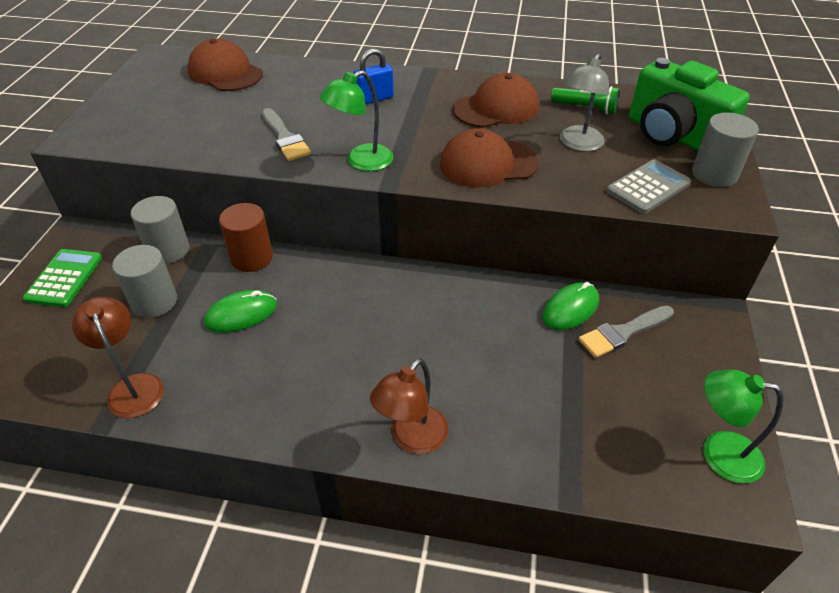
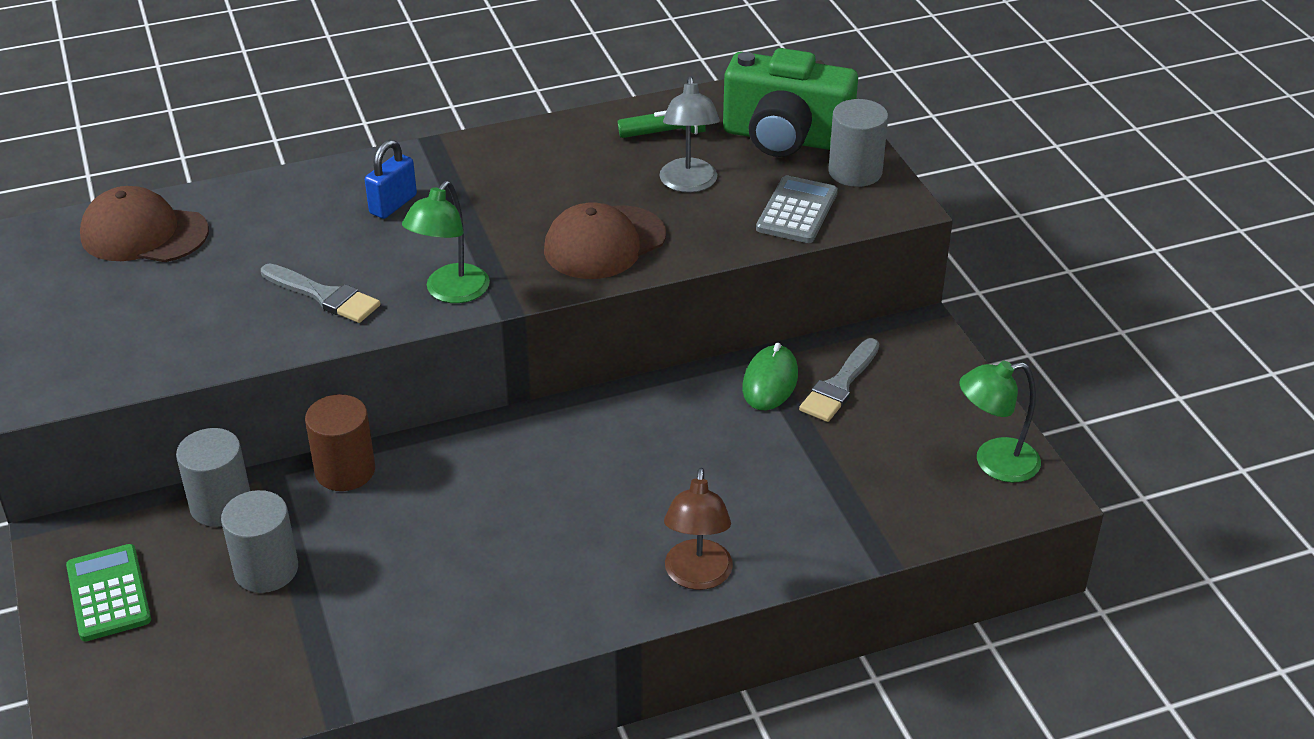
camera: 30 degrees left, 5 degrees down
(133, 386) = (336, 664): brown lamp -> none
(241, 314) = (394, 538): green mouse -> none
(496, 108) = (559, 168): brown cap -> none

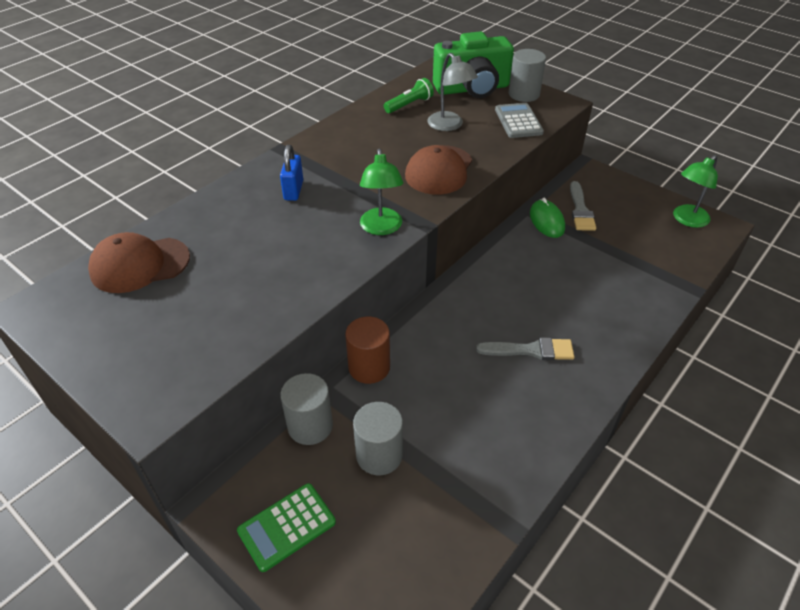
camera: 30 degrees left, 5 degrees up
(109, 593) = (287, 526): green calculator -> green calculator turned 75 degrees counterclockwise
(324, 296) = (304, 259): grey brush -> grey brush (531, 350)
(697, 576) = (620, 340): brown lamp -> none

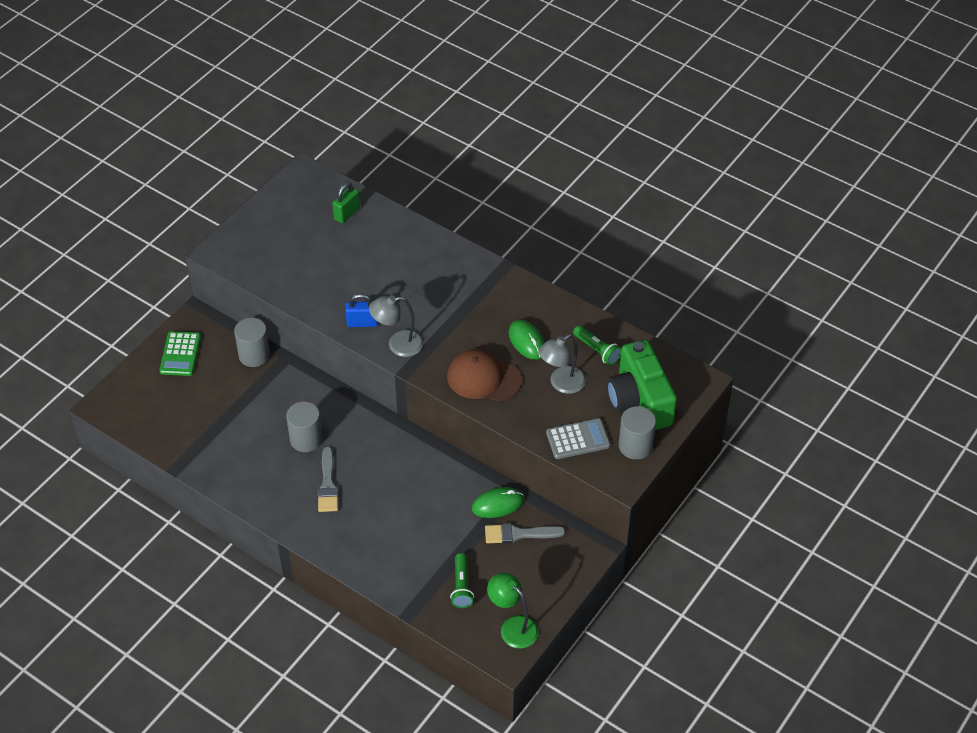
camera: 85 degrees right, 5 degrees up
(140, 265) = (347, 213): brown cap -> green padlock
(287, 526) = (180, 354): green calculator -> green calculator turned 135 degrees counterclockwise
(293, 190) = (443, 283): blue padlock -> blue padlock (362, 323)
(369, 367) = (307, 382): brown cylinder -> none
(379, 455) = (231, 395): grey cylinder -> grey cylinder (306, 439)
(381, 228) = (398, 344): green lamp -> grey lamp
(391, 141) = (527, 341): none -> green mouse
(650, 250) = (461, 586): none -> green flashlight

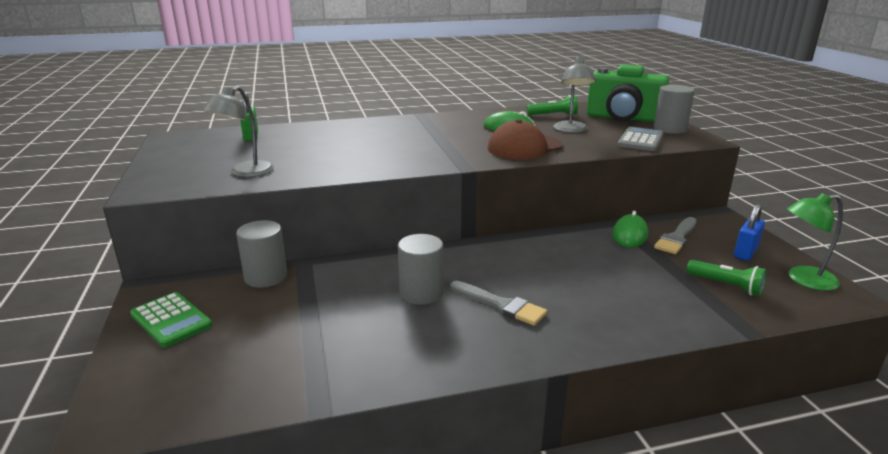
camera: 50 degrees left, 25 degrees down
(362, 323) = (376, 165): blue padlock -> blue padlock (745, 253)
(398, 344) = (429, 161): grey lamp -> grey lamp (245, 173)

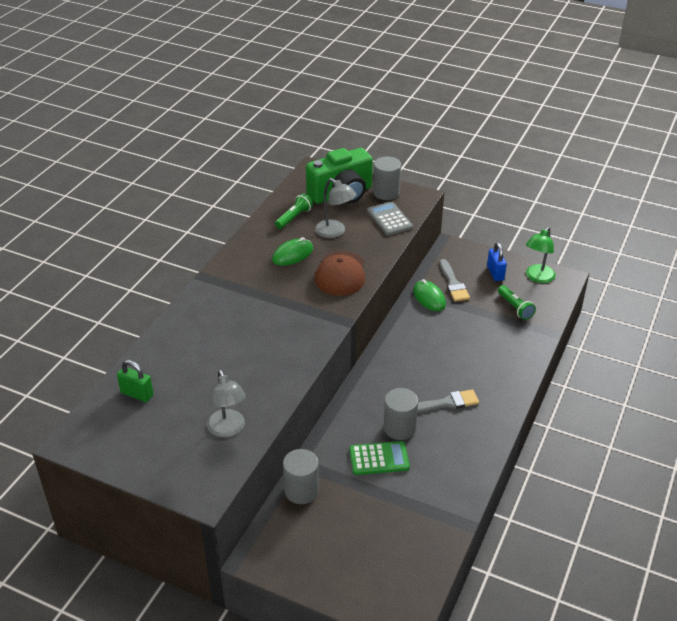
camera: 50 degrees left, 15 degrees up
(171, 320) = (313, 559): green calculator -> green calculator (379, 459)
(726, 285) = (515, 307): green flashlight -> green flashlight turned 75 degrees clockwise

